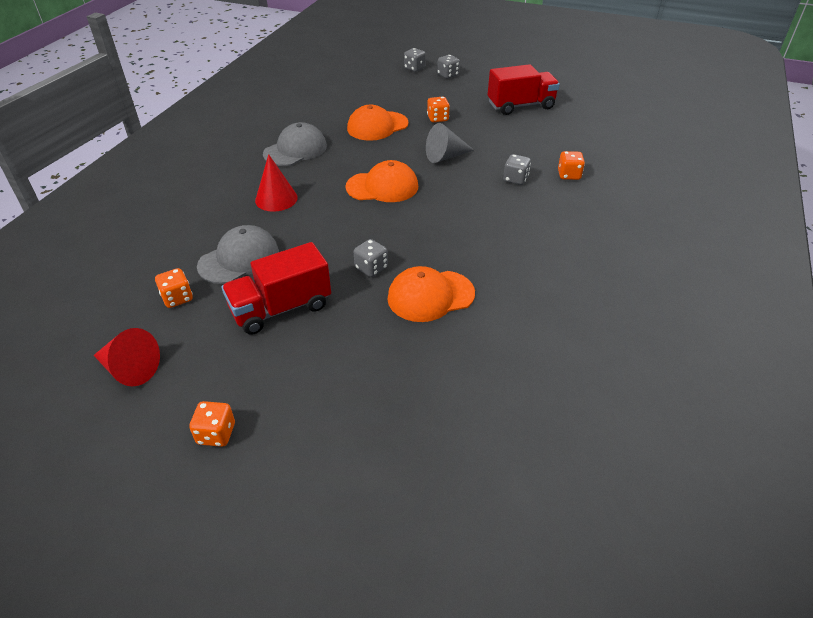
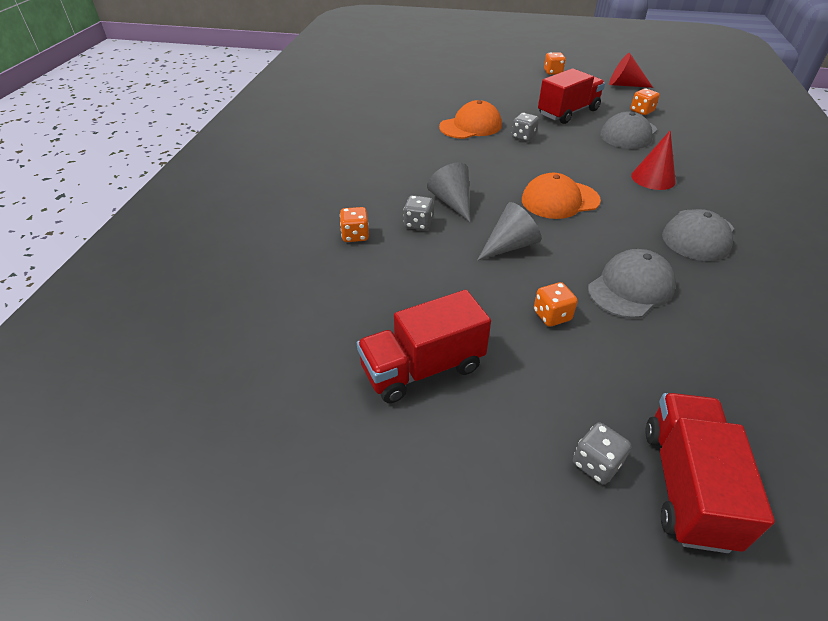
camera: 170 degrees right, 0 degrees up
(377, 126) = (630, 288): orange cap -> grey cap
(414, 68) = (686, 485): grey dice -> red truck
(481, 194) = (452, 202): none -> grey cone

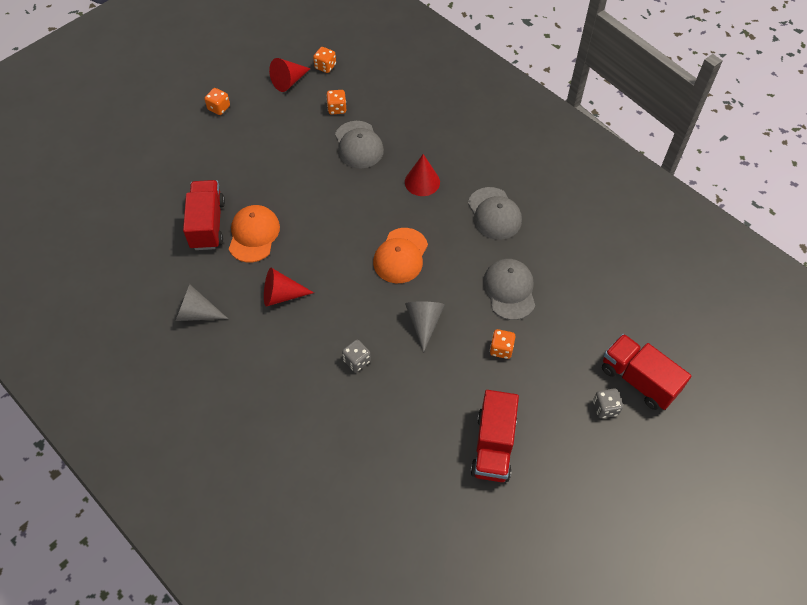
camera: 55 degrees left, 15 degrees up
(355, 235) = (338, 410): orange dice -> orange dice (325, 66)
(434, 160) = (282, 295): none -> red cone
(452, 202) = (349, 322): grey cone -> grey cone (197, 313)
(523, 137) = (303, 212): grey dice -> none
(568, 112) = (294, 155): red truck -> red truck (207, 224)

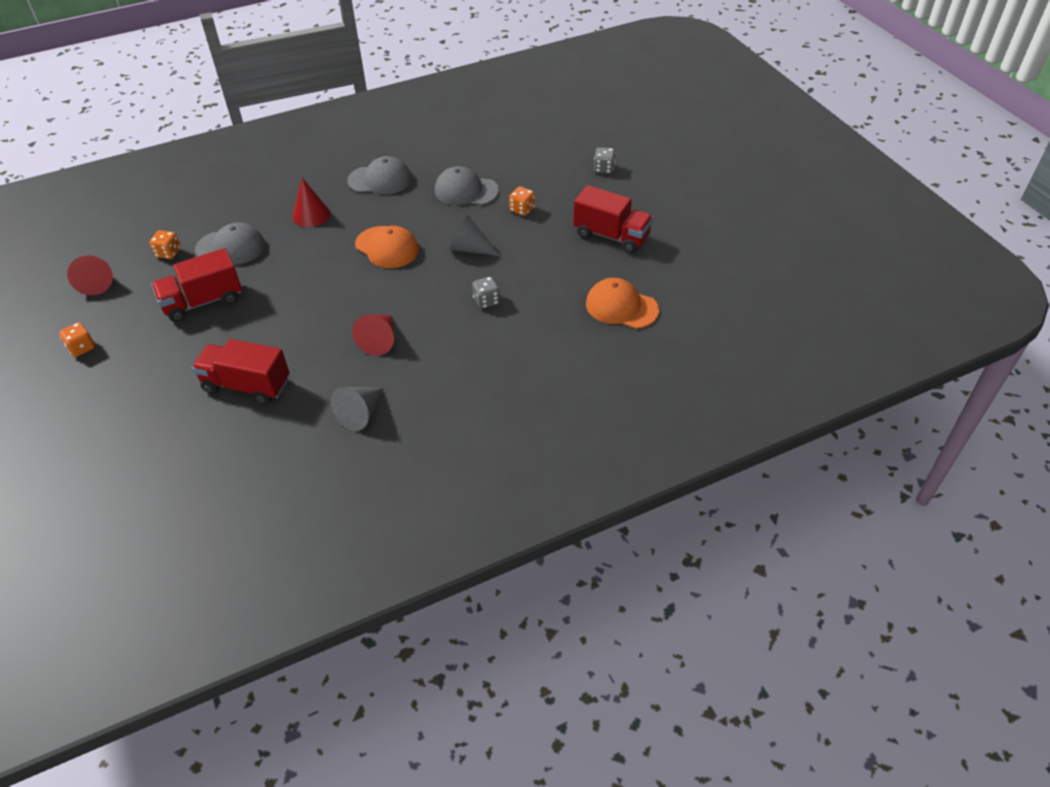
camera: 70 degrees left, 10 degrees down
(254, 235) = (288, 349): orange cap -> orange cap (621, 307)
(325, 66) = (101, 250): orange dice -> none
(638, 380) = (587, 146): red truck -> red truck (203, 302)

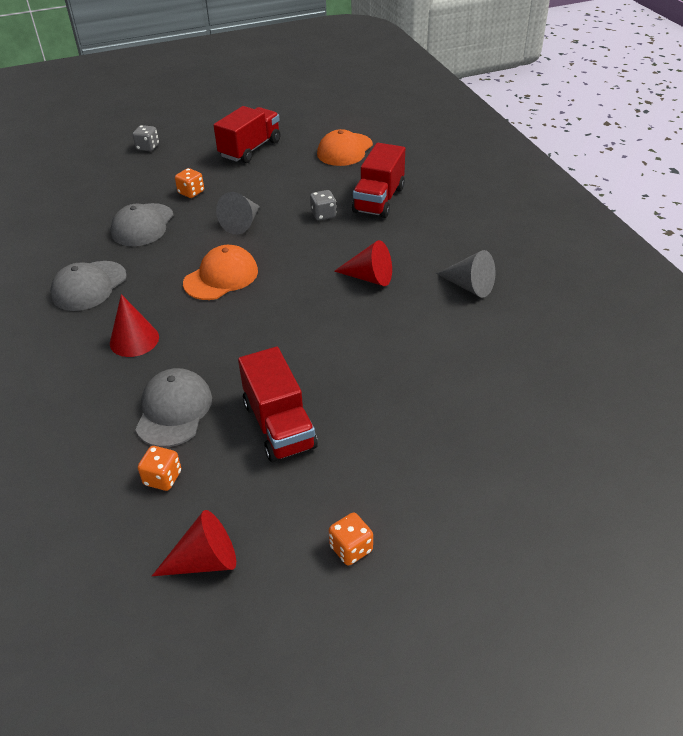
camera: 85 degrees left, 5 degrees down
(247, 385) = (430, 369): red truck -> red truck (379, 200)
(380, 180) = (89, 286): grey cap -> grey cap turned 150 degrees counterclockwise

